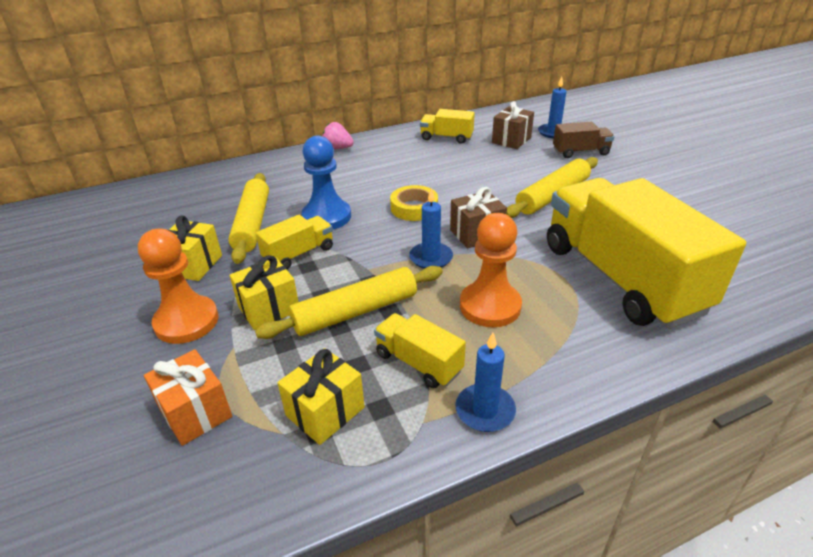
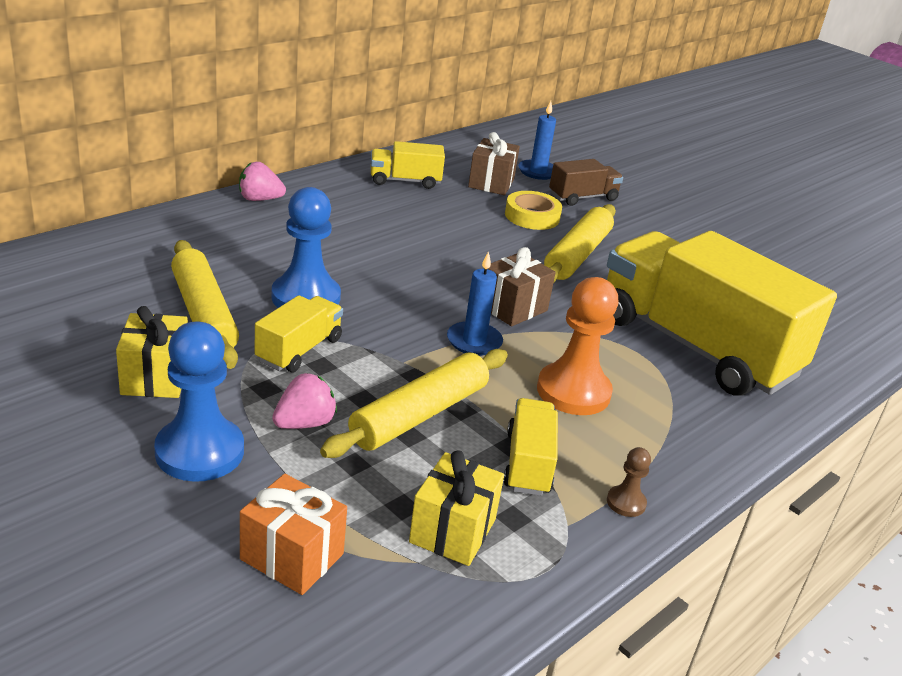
camera: 25 degrees left, 5 degrees down
(186, 321) = (200, 452): orange pawn -> blue pawn
(269, 309) = (304, 423): yellow gift -> pink strawberry
(414, 208) = (416, 279): yellow tape -> yellow tape (532, 216)
(418, 362) = (528, 463): yellow truck -> yellow truck turned 75 degrees clockwise
(485, 410) = (626, 502): blue candle -> brown pawn

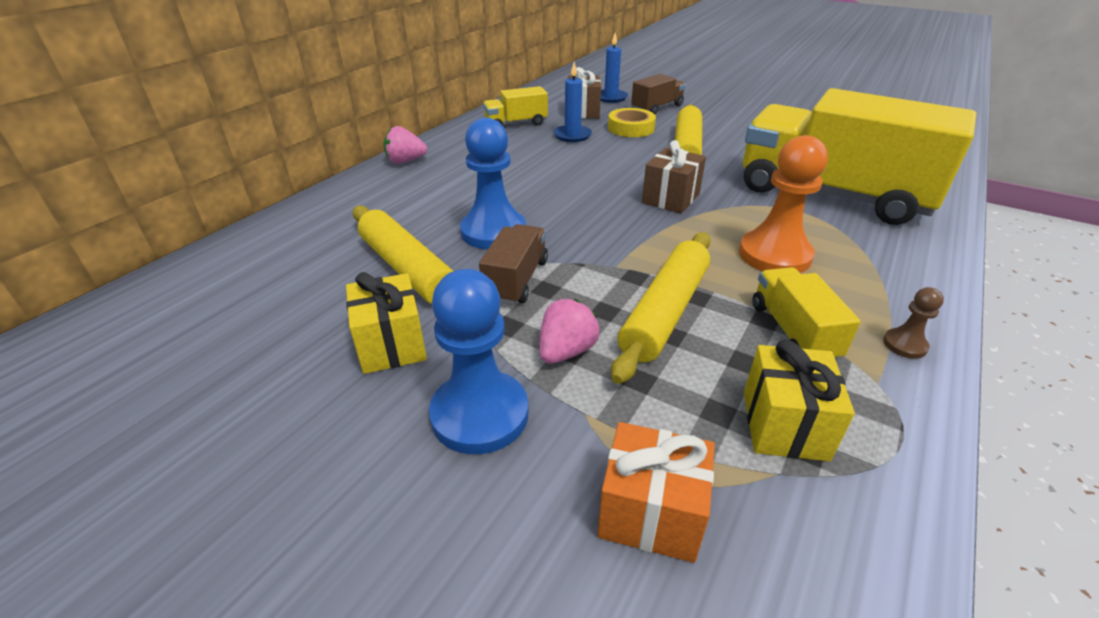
camera: 10 degrees left, 5 degrees up
(299, 350) = (516, 280): yellow truck -> brown truck
(474, 341) = (661, 233): blue candle -> blue candle (572, 135)

